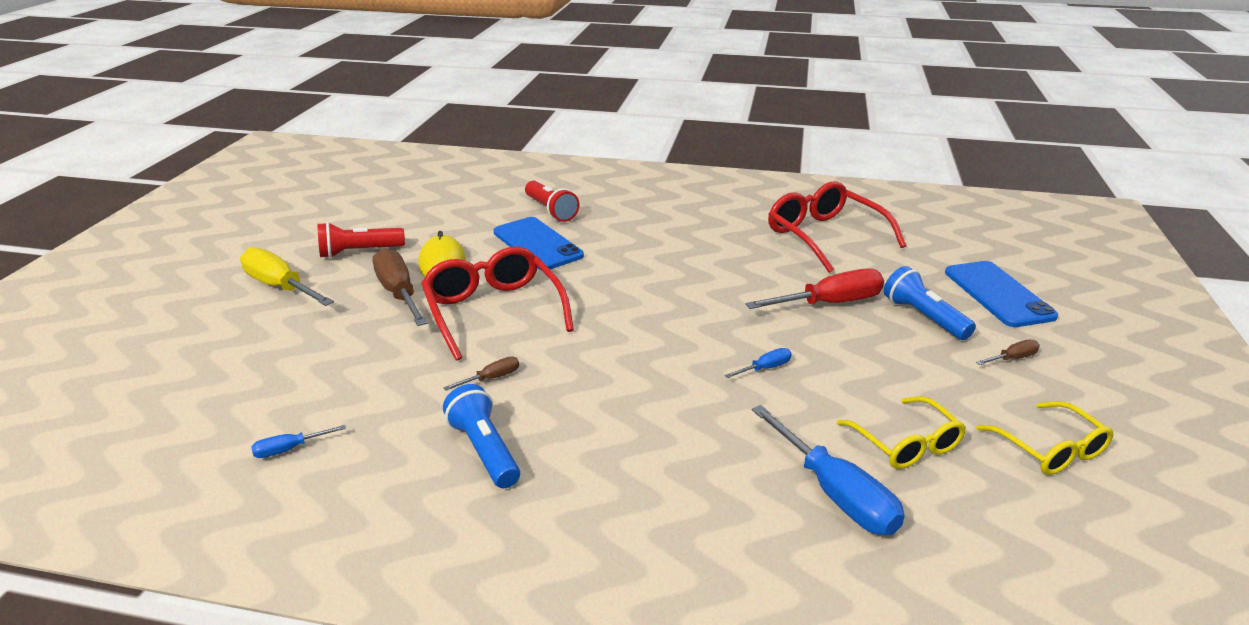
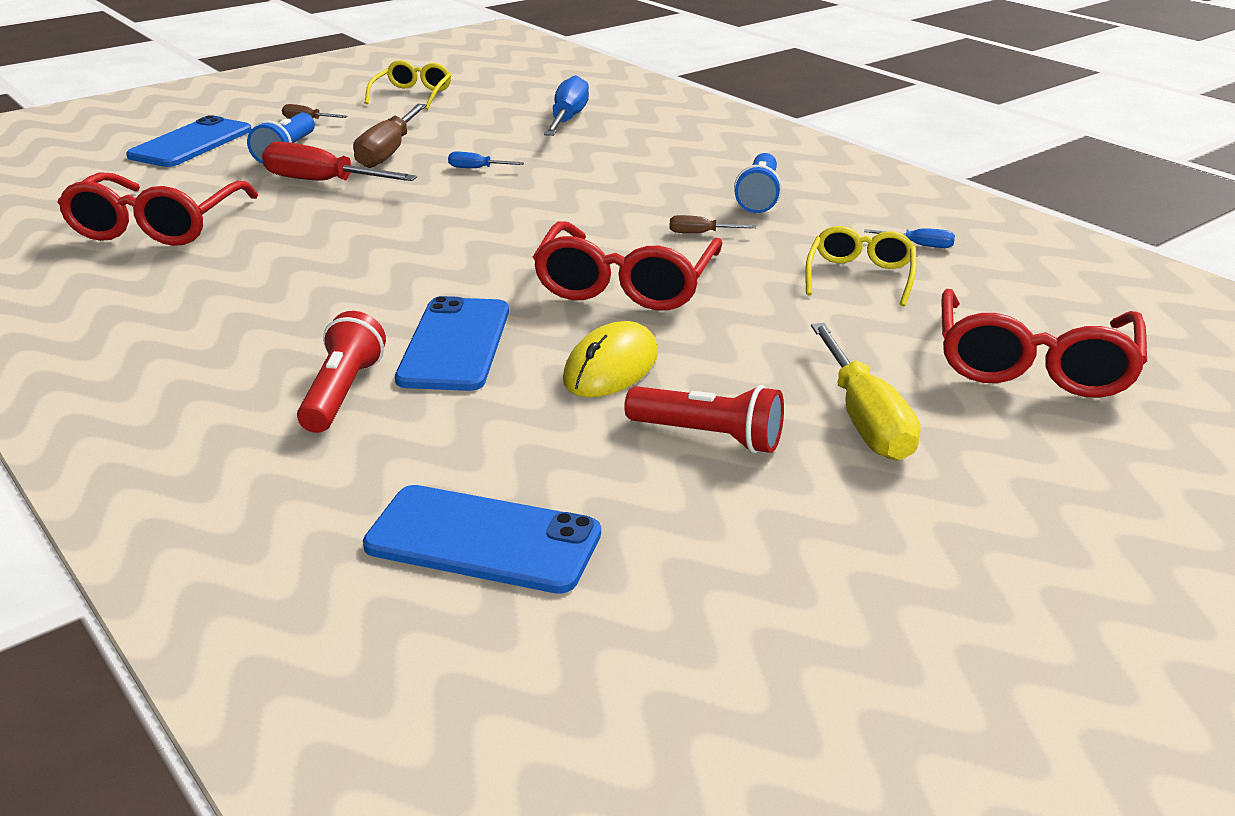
camera: 140 degrees left, 0 degrees up
(174, 359) = (1033, 364): none -> red glasses
(398, 293) = (709, 346): brown screwdriver -> brown screwdriver (388, 152)
(418, 195) = (483, 540): none -> blue phone
(906, 444) = (481, 118): yellow glasses -> yellow glasses (860, 276)

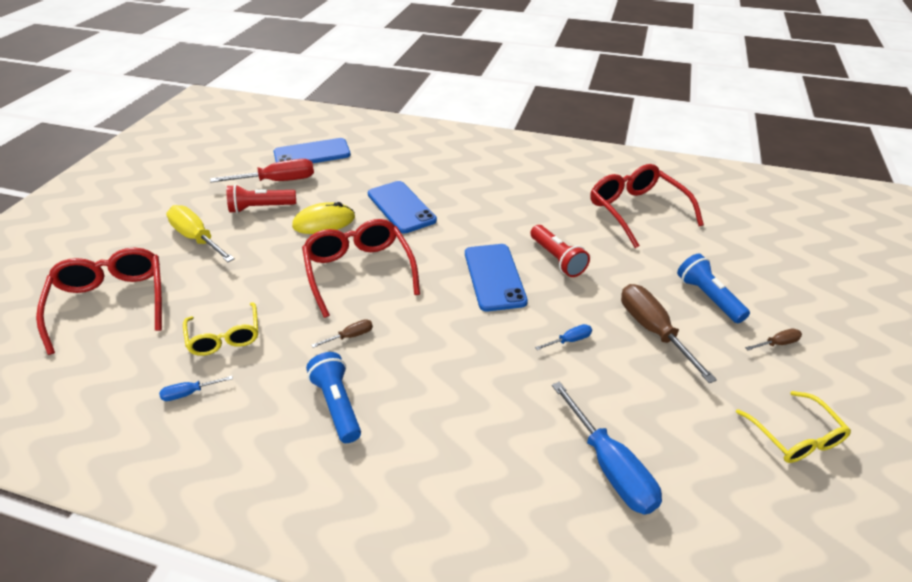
camera: 145 degrees right, 10 degrees up
(191, 143) = (775, 277): blue phone -> blue phone (494, 277)
(321, 182) = (632, 279): red screwdriver -> red screwdriver (279, 181)
(342, 393) = (415, 174): red flashlight -> red flashlight (557, 259)
(611, 367) = (324, 222): yellow mouse -> yellow mouse turned 75 degrees clockwise

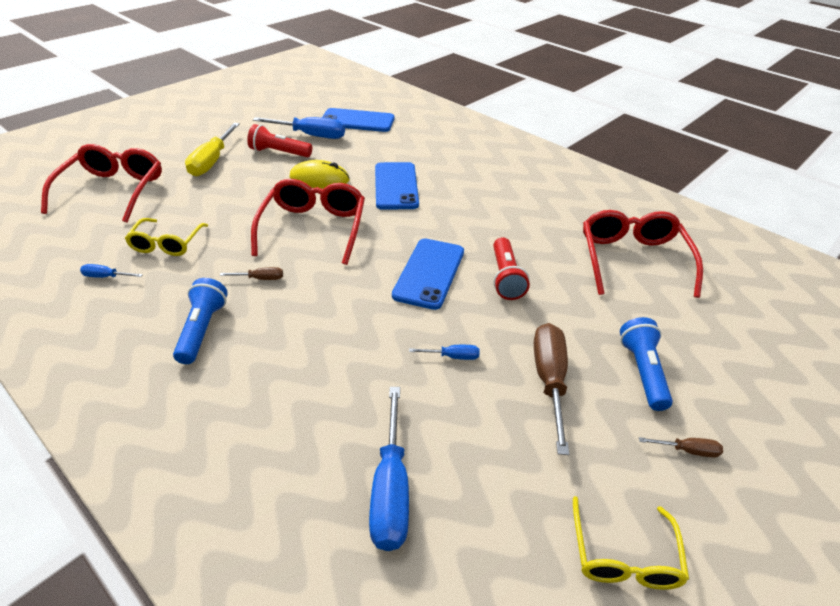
camera: 25 degrees right, 0 degrees up
(197, 238) = (211, 162): yellow screwdriver -> yellow screwdriver turned 150 degrees counterclockwise
(279, 181) = (311, 135): red screwdriver -> blue screwdriver

